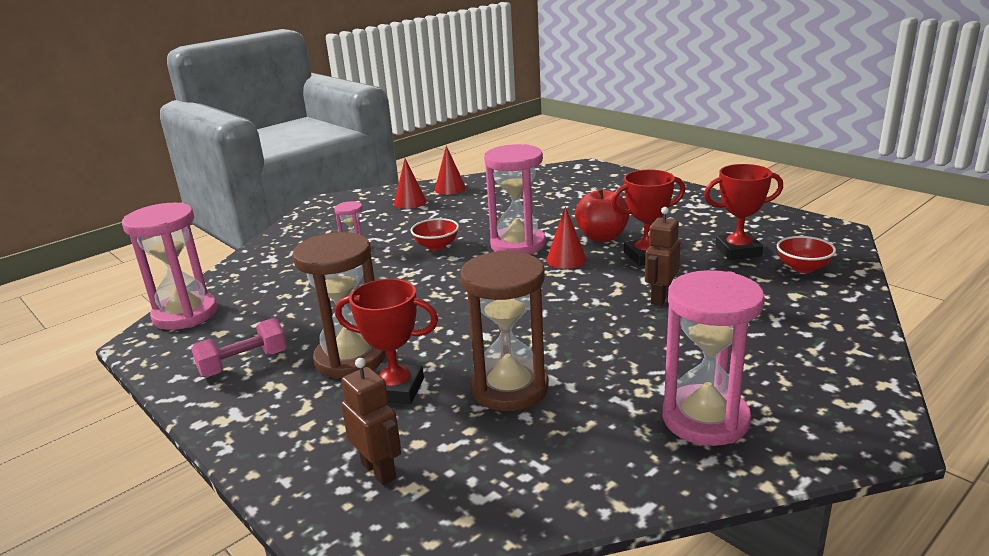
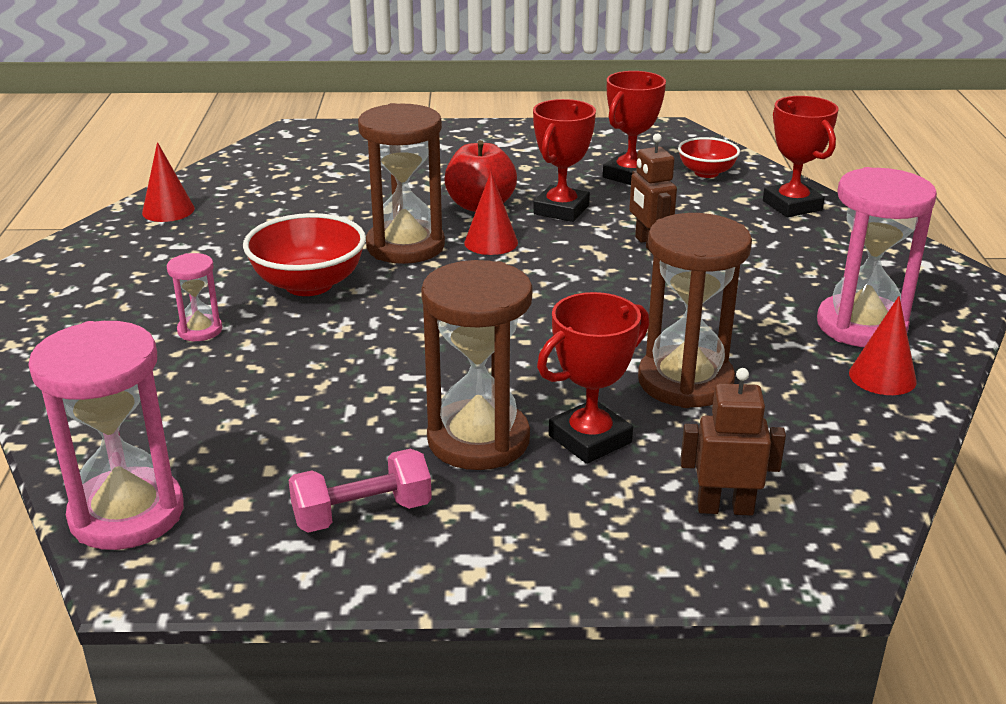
camera: 50 degrees left, 5 degrees up
(244, 364) = (362, 514): pink dumbbell -> pink dumbbell turned 60 degrees clockwise
(410, 202) = (146, 246): red cone -> red cone (882, 377)
(436, 246) = (308, 284): red bowl -> red bowl, size x1.63
(518, 244) = (405, 246): pink hourglass -> brown hourglass
(829, 314) = (792, 205): none -> red trophy

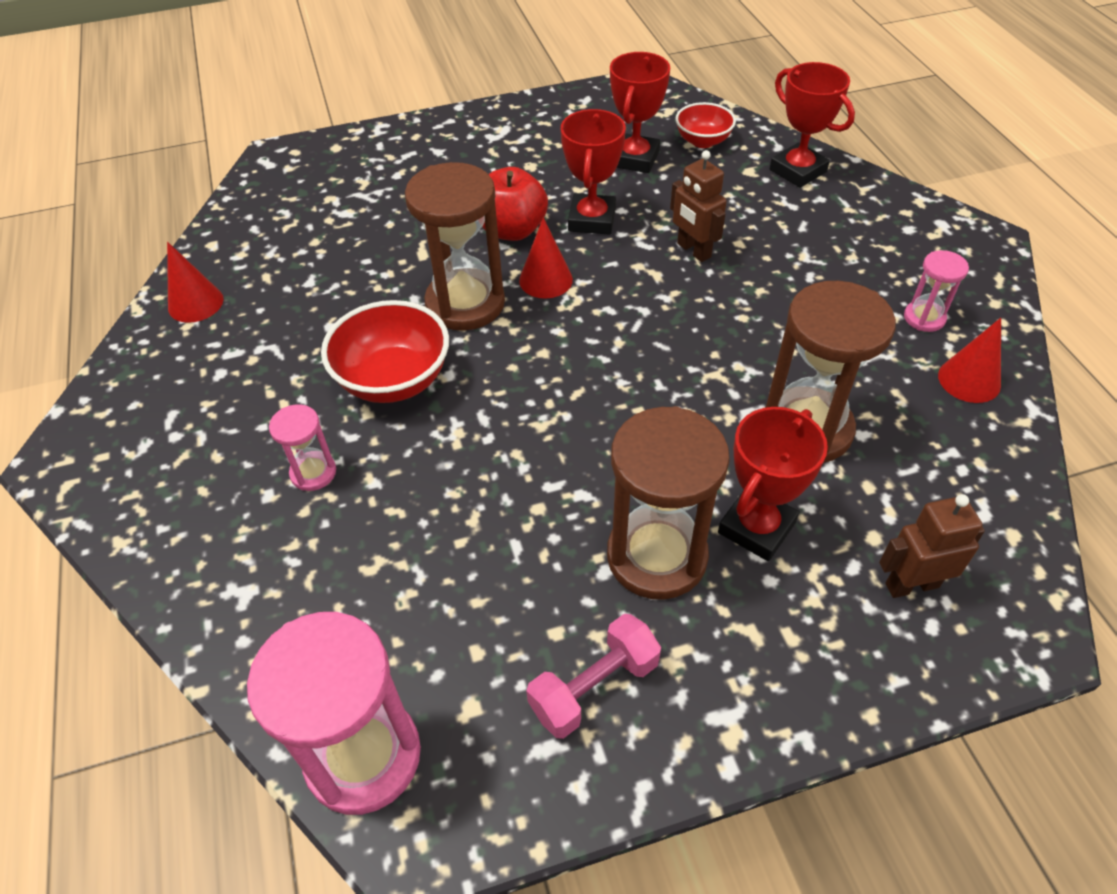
camera: 15 degrees left, 20 degrees up
(861, 326) = (924, 318): pink hourglass -> pink hourglass, size x0.50

